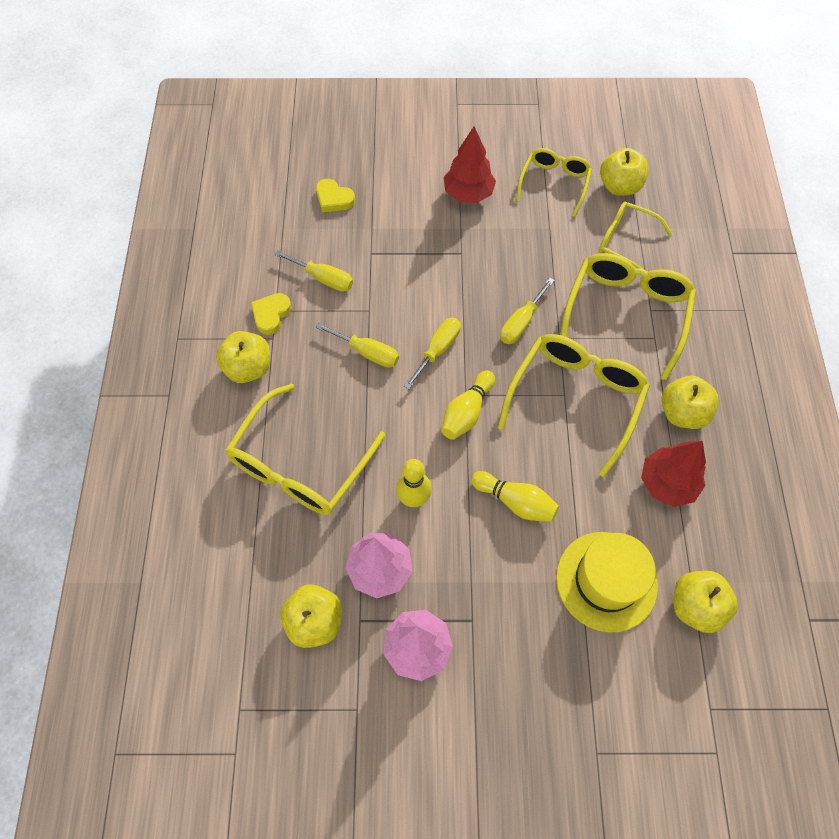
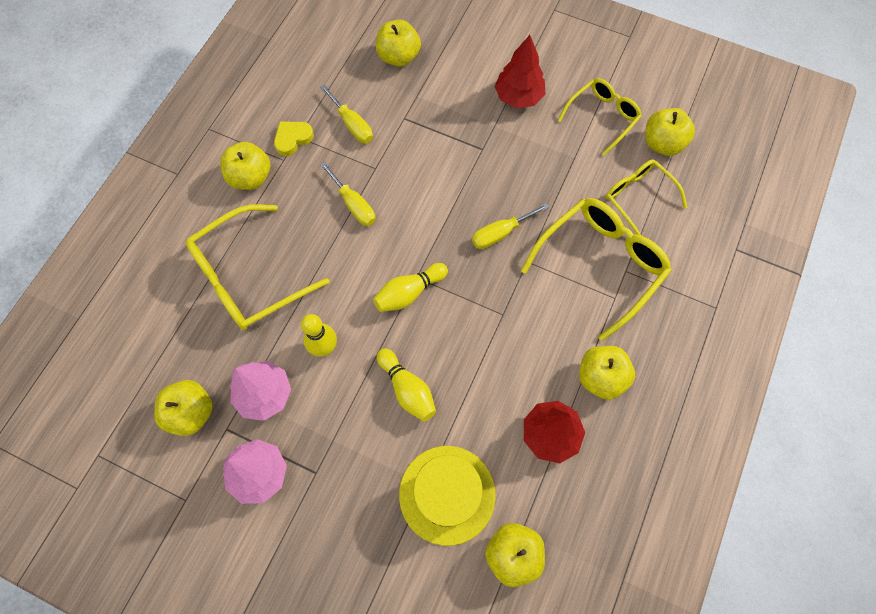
camera: 25 degrees right, 5 degrees up
(334, 199) = (398, 57): yellow heart -> yellow apple
(438, 350) = (414, 227): yellow screwdriver -> none
(575, 400) = (509, 323): yellow glasses -> none

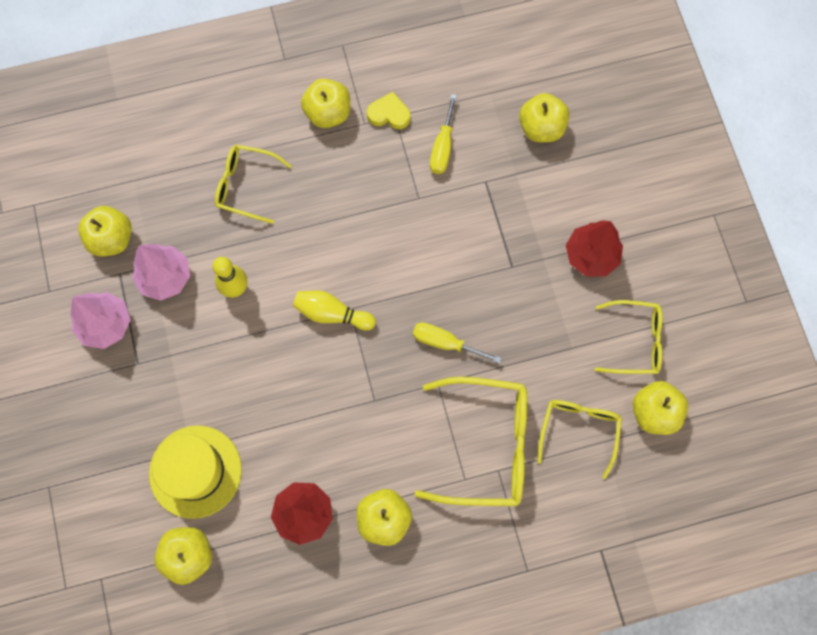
camera: 50 degrees right, 5 degrees up
(250, 276) = (247, 186): yellow glasses -> yellow glasses, size x0.61
(354, 205) = (371, 209): yellow screwdriver -> none
(407, 389) = (252, 377): yellow bowling pin -> none

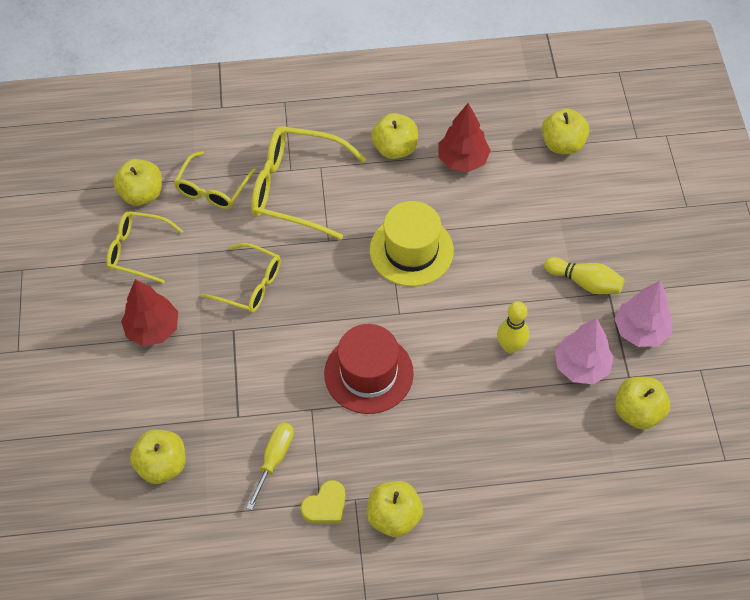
camera: 170 degrees left, 15 degrees down
(195, 471) = (555, 201): yellow hat -> yellow hat (411, 250)
(247, 186) = (492, 447): yellow glasses -> yellow glasses (249, 284)
(332, 314) = (417, 311): yellow bowling pin -> yellow bowling pin (585, 282)
(371, 240) = (368, 373): none -> red hat
(389, 114) = (325, 506): yellow heart -> yellow heart turned 60 degrees counterclockwise
(445, 343) = (314, 272): yellow screwdriver -> none

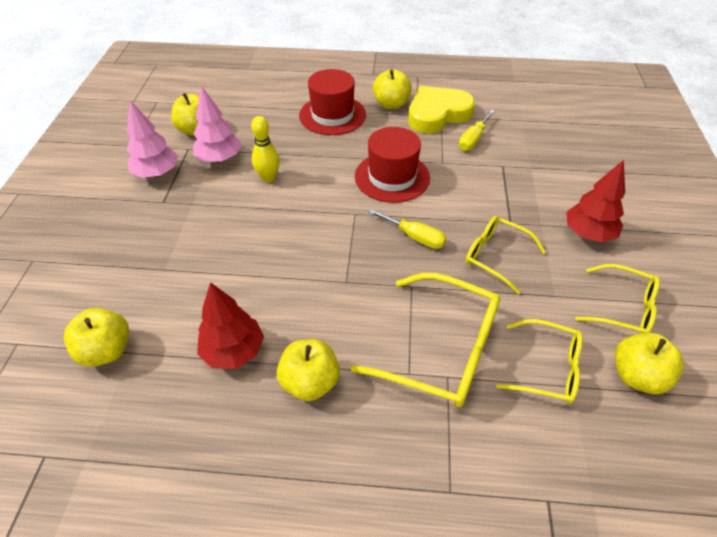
camera: 170 degrees left, 10 degrees down
(162, 465) = (559, 147): yellow apple -> none
(213, 188) = (546, 368): yellow glasses -> yellow glasses turned 75 degrees clockwise
(325, 506) = (437, 114): yellow heart -> yellow heart, size x2.02
(331, 294) = (415, 237): none -> yellow screwdriver
(411, 250) = (327, 263): yellow hat -> none
(470, 476) = (332, 115): none -> red hat
(585, 282) = (178, 212): yellow bowling pin -> none

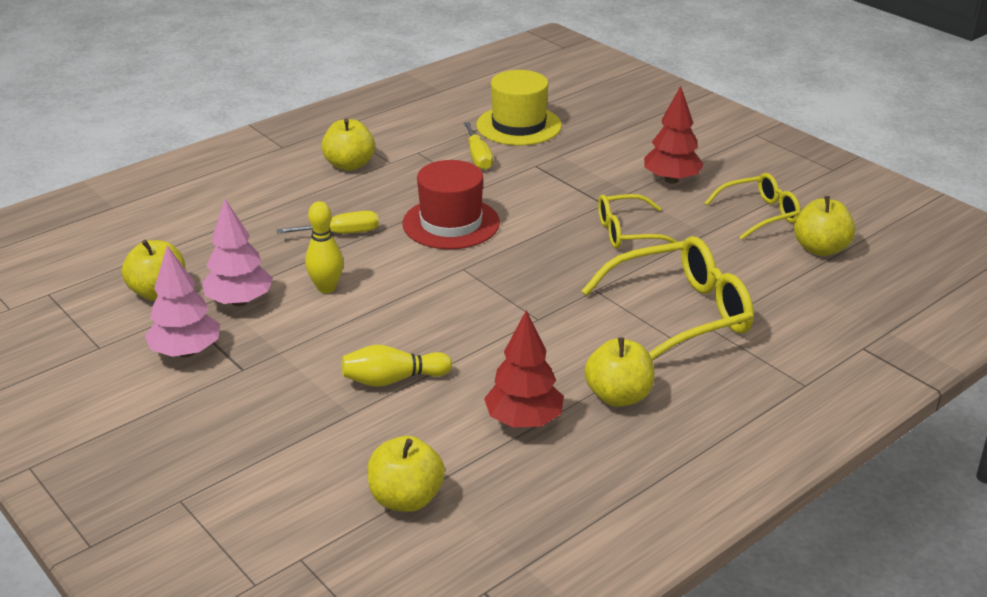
camera: 45 degrees left, 15 degrees down
(213, 263) = (393, 380): none -> yellow bowling pin
(332, 115) = (301, 203): red hat -> none
(415, 237) = (544, 256): yellow screwdriver -> yellow screwdriver (342, 233)
(437, 114) = (411, 152): yellow heart -> none
(531, 130) = (518, 125): none -> yellow hat
(546, 368) = (762, 280): yellow glasses -> none

